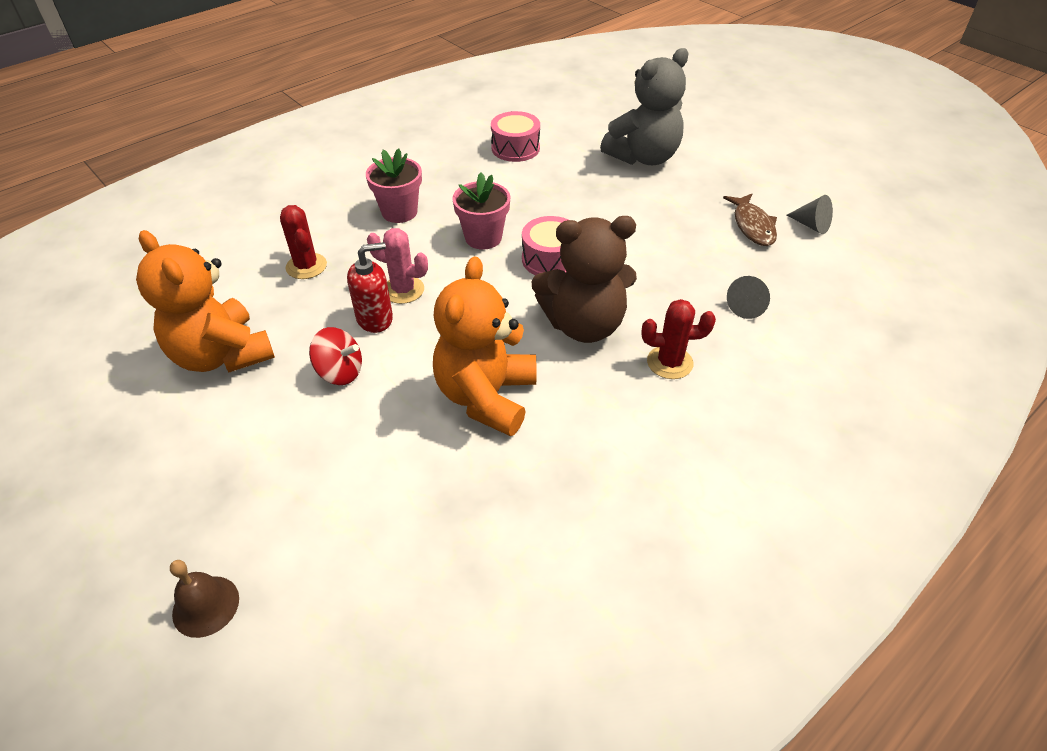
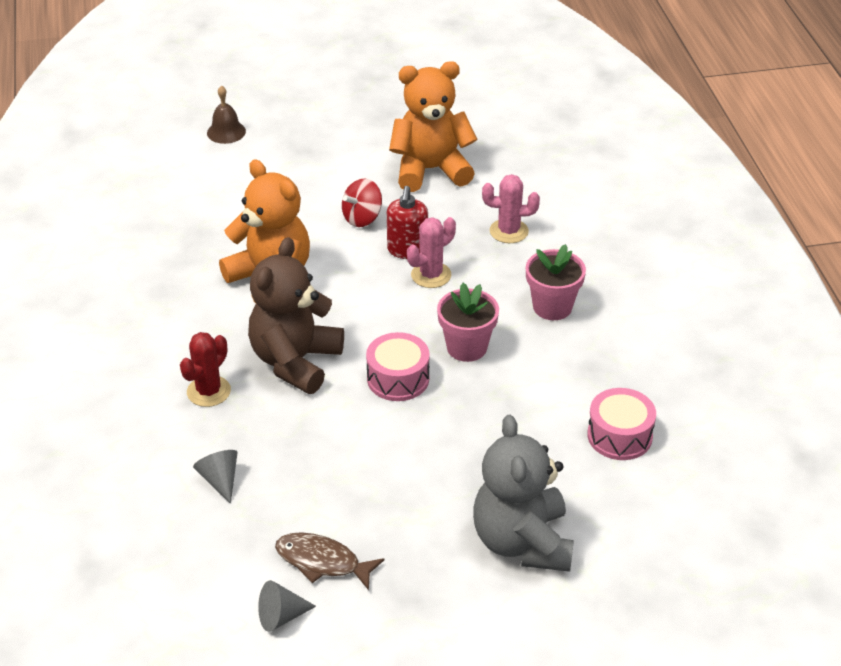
camera: 120 degrees right, 5 degrees down
(306, 266) = (509, 231): red cactus -> pink cactus

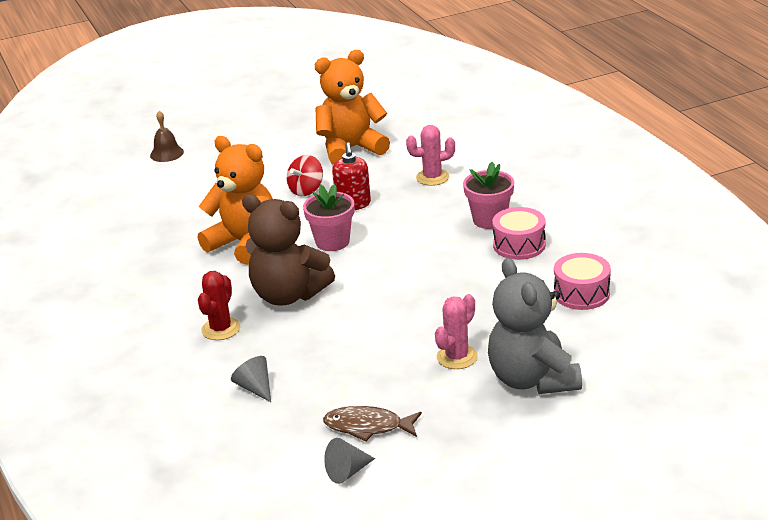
camera: 10 degrees left, 10 degrees down
(295, 362) = (288, 295): brown teddy bear -> brown teddy bear turned 75 degrees counterclockwise
(398, 378) = (381, 290): pink drum -> pink drum (519, 245)
(431, 275) = (380, 217): pink cactus -> pink cactus (457, 357)
(467, 347) = (430, 259): pink flower pot -> pink flower pot (332, 242)

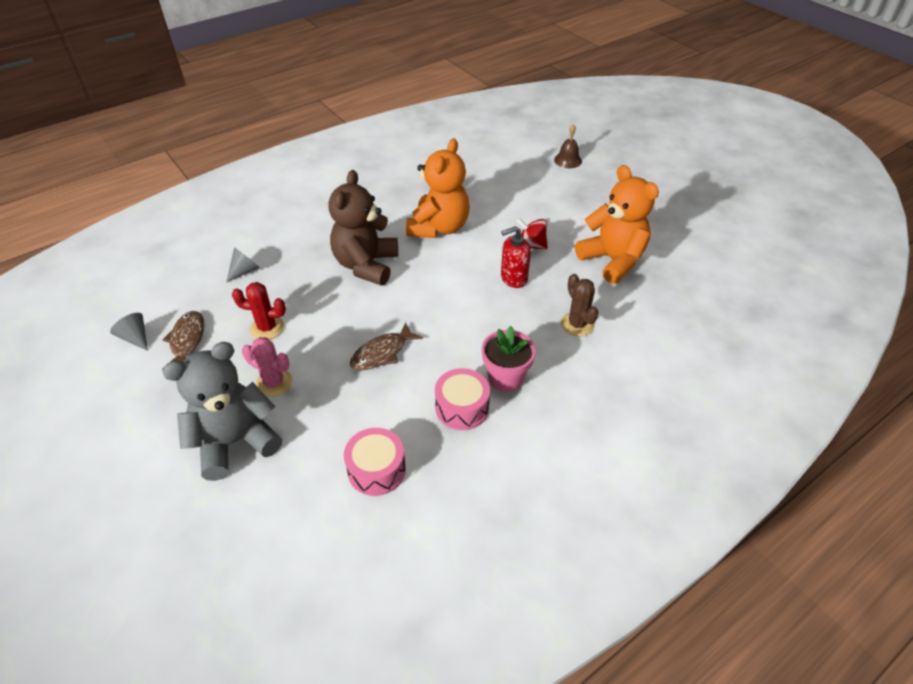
camera: 75 degrees right, 15 degrees up
(221, 329) = (320, 239): red cactus -> red cactus (267, 328)
(332, 242) = (448, 276): pink flower pot -> none
(432, 177) = (577, 324): pink cactus -> brown cactus
(435, 287) = (382, 353): none -> brown fish

